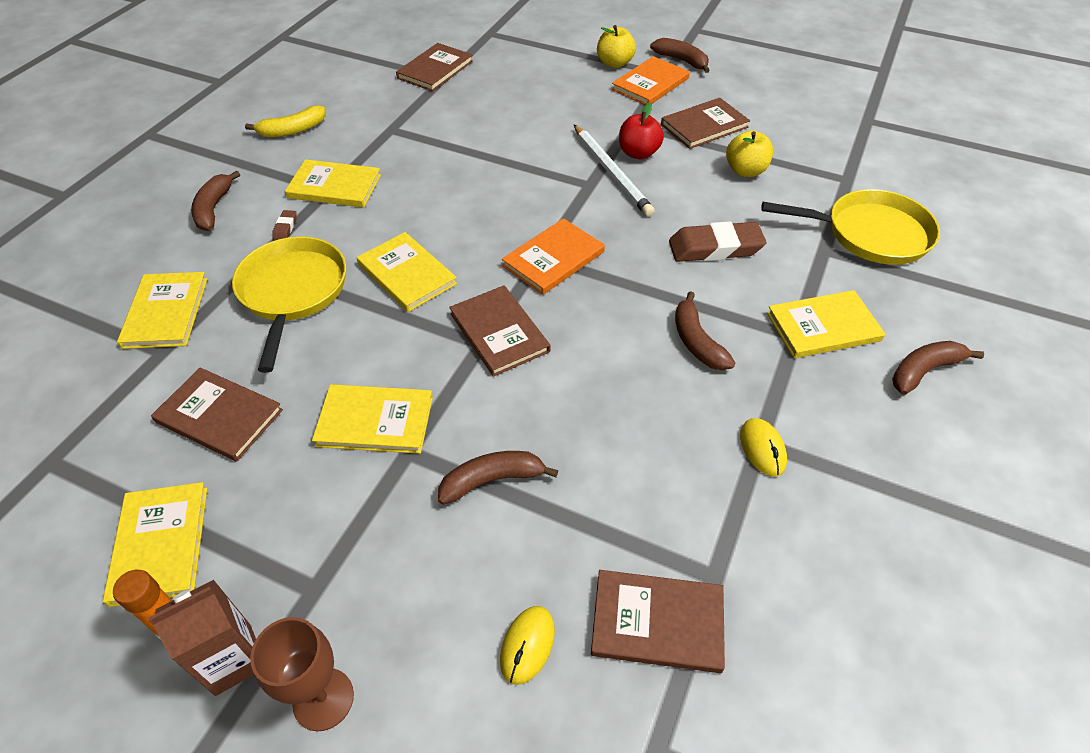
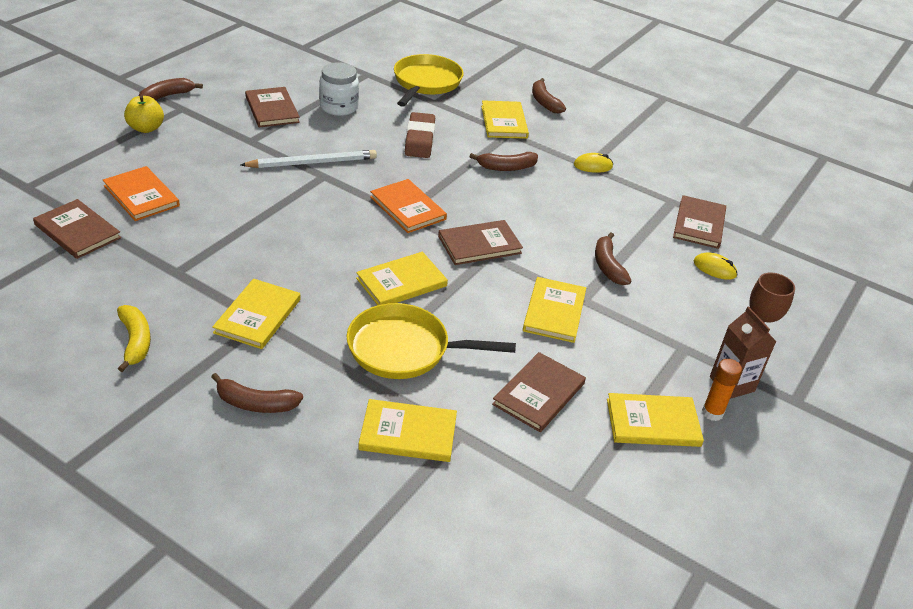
camera: 85 degrees left, 10 degrees down
(285, 227) = (310, 351): brown eraser -> none
(638, 153) = (293, 145): red apple -> none
(650, 84) = (194, 118): orange book -> orange book (141, 196)
(745, 171) = (339, 107): yellow apple -> white jar

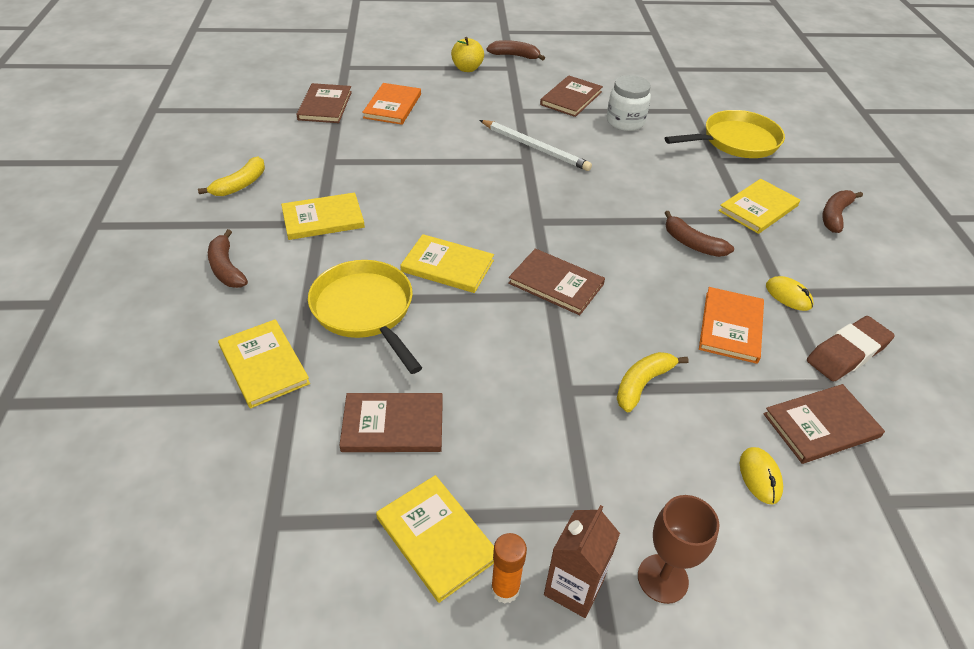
camera: 55 degrees right, 5 degrees up
(408, 208) = (548, 220): orange book -> orange book (731, 327)
(419, 140) = (650, 179): brown eraser -> brown eraser (847, 353)
(554, 312) = (522, 378): yellow book -> none
(608, 266) = (642, 384): brown banana -> yellow banana

